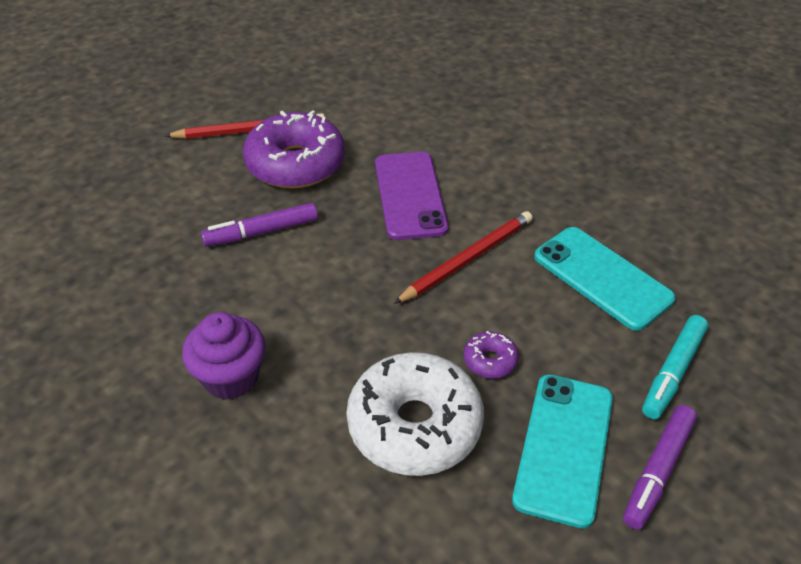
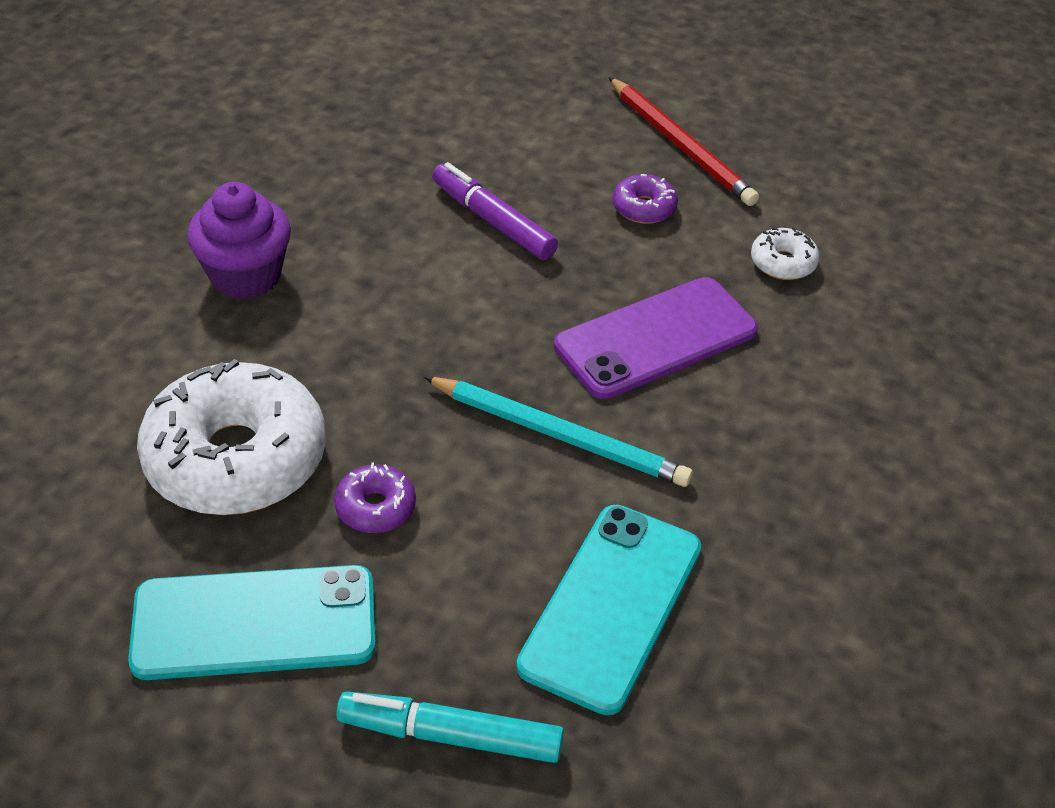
camera: 65 degrees right, 0 degrees up
(295, 164) = (644, 208): purple donut -> purple donut, size x0.43
(378, 128) = (783, 263): none -> white donut
(467, 259) = (559, 435): red pencil -> turquoise pencil
(657, 471) = (252, 743): purple marker -> none

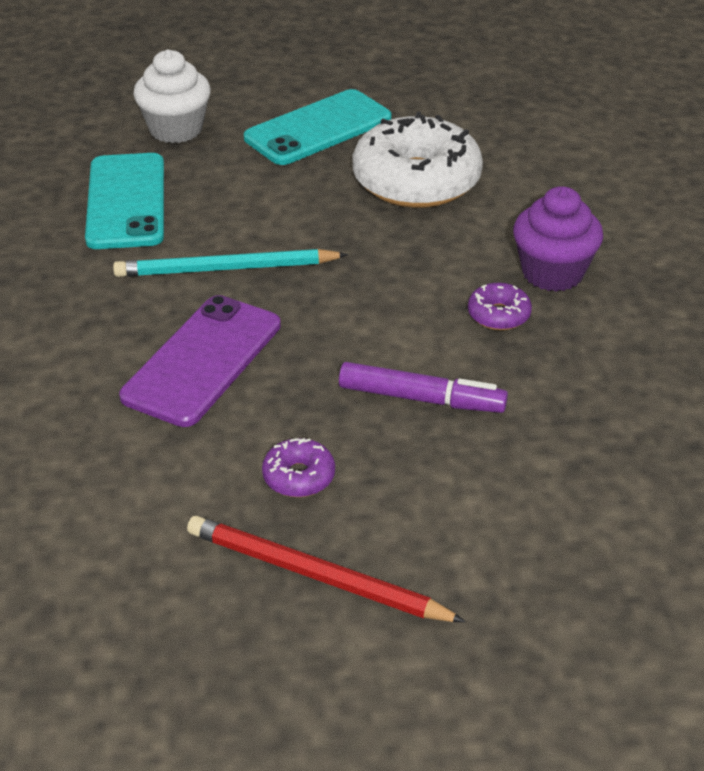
camera: 150 degrees right, 5 degrees down
(375, 507) = (307, 191): purple donut -> purple donut (498, 315)
(450, 735) = (176, 129): turquoise marker -> white cupcake
(783, 263) = (128, 479): white donut -> none

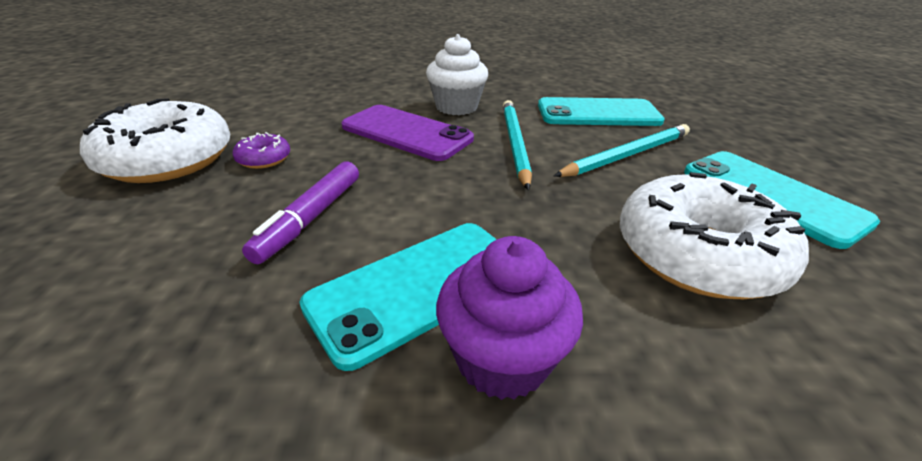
camera: 95 degrees right, 5 degrees down
(176, 129) = (713, 131): white cupcake -> white cupcake (456, 107)
(246, 193) = (627, 155): none -> turquoise pencil
(315, 575) = (168, 160): red pencil -> white donut
(498, 315) = (419, 288): purple donut -> turquoise phone

